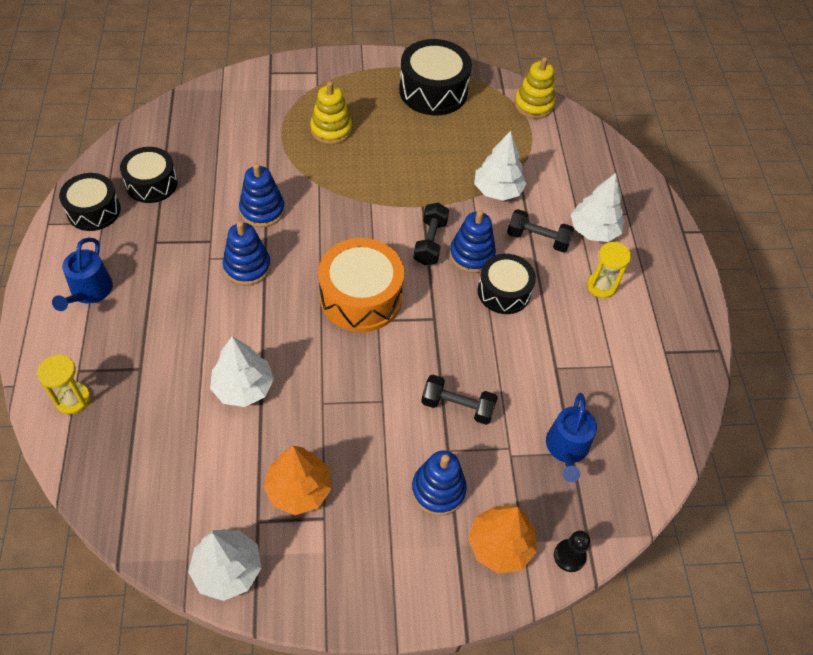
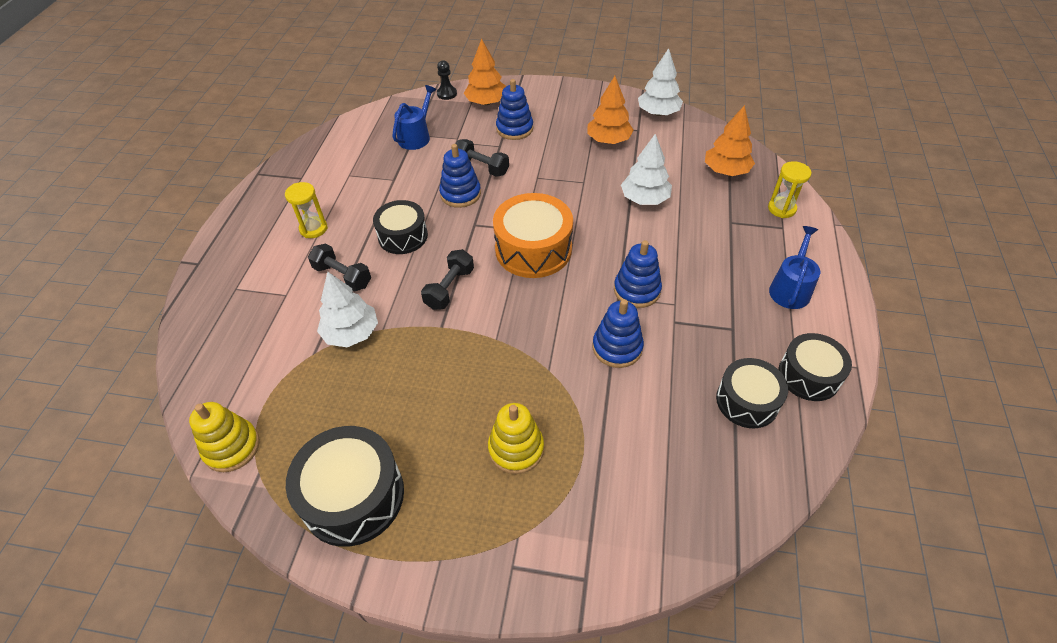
camera: 160 degrees left, 5 degrees down
(134, 455) = (726, 171): none -> orange tree
(471, 255) = (415, 271): blue stacking toy -> blue stacking toy (460, 194)
(594, 230) = (282, 277): white tree -> none

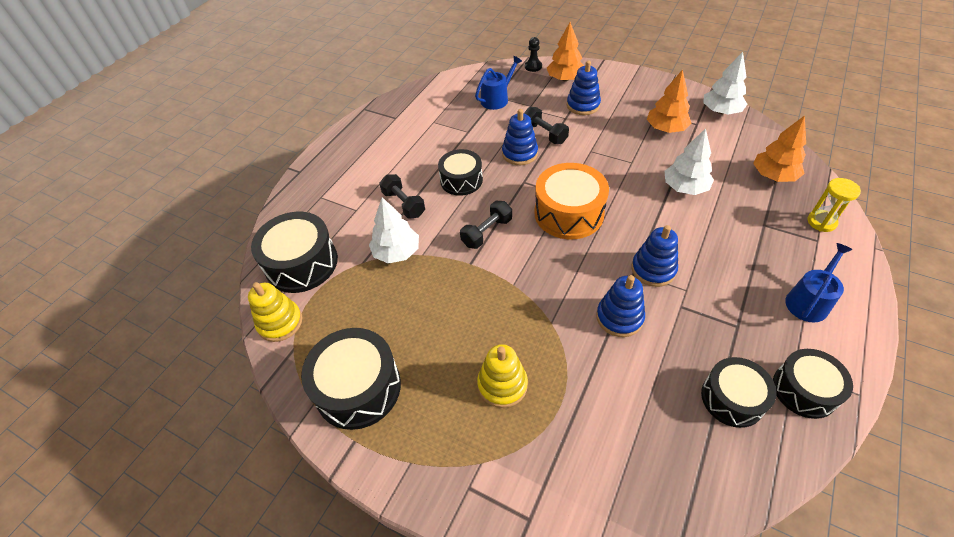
camera: 20 degrees right, 0 degrees up
(237, 372) = (301, 263): none -> black drum
(313, 229) = (393, 161): yellow hourglass -> none

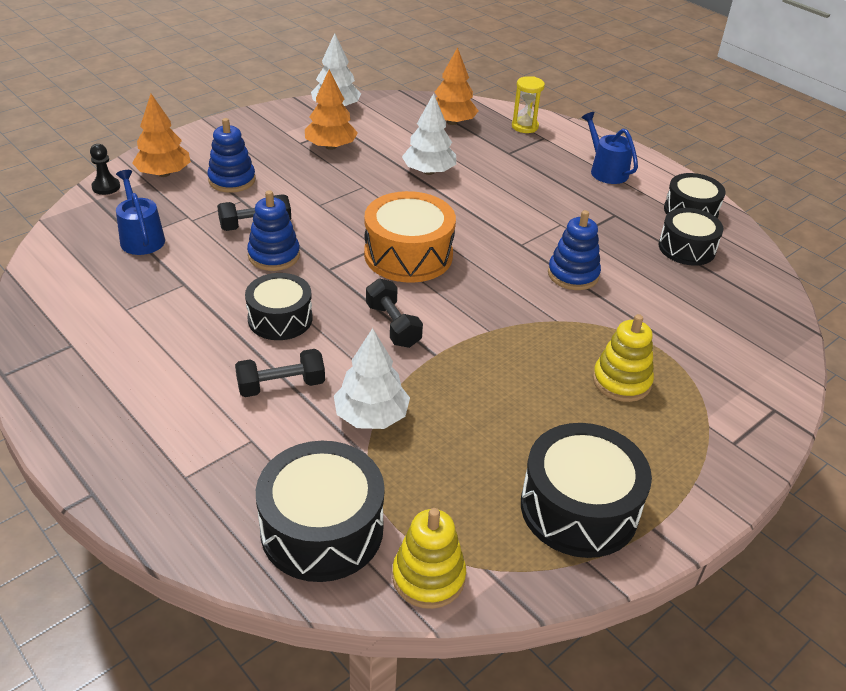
camera: 75 degrees left, 10 degrees down
(653, 269) = (524, 232): blue stacking toy -> none

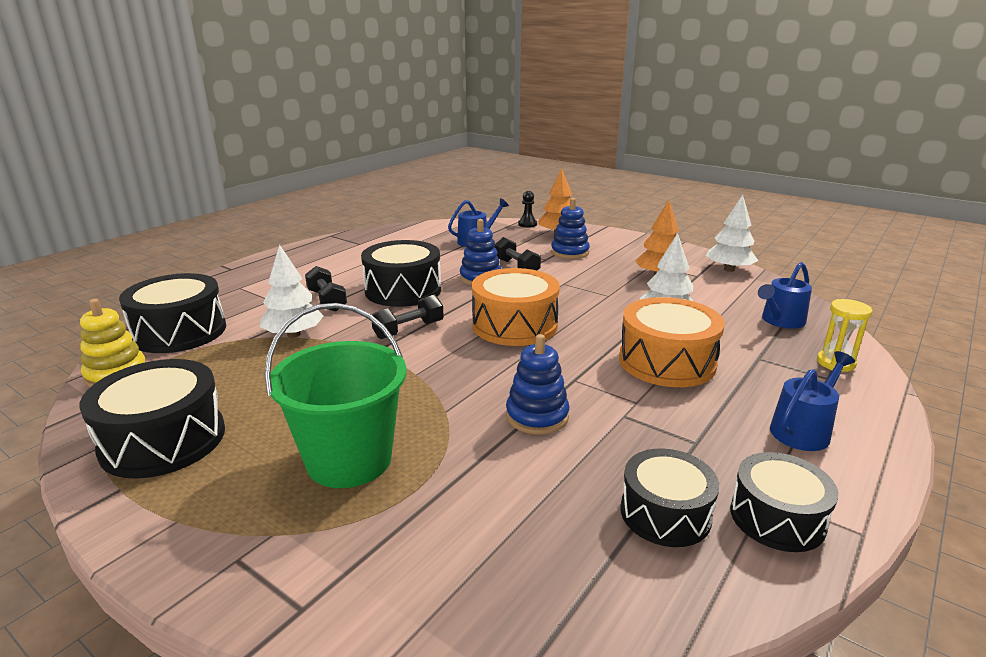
camera: 80 degrees right, 15 degrees down
(280, 319) = (403, 290): black drum -> black drum, size x1.52
(451, 122) = (780, 321): orange tree -> blue watering can
(504, 193) = (666, 362): none -> orange drum
(621, 381) = (349, 460): yellow stacking toy -> green bucket

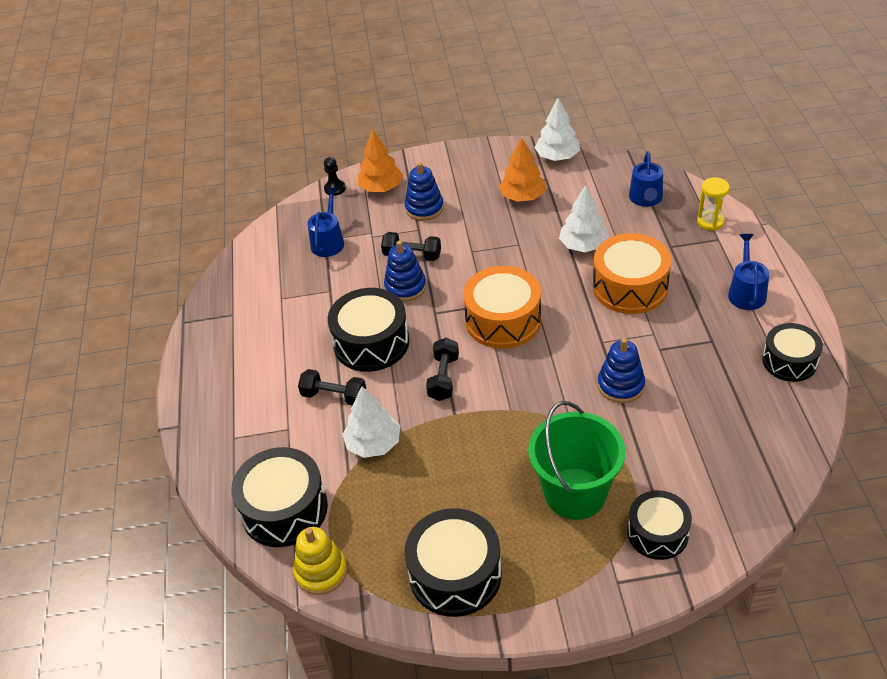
camera: 40 degrees left, 20 degrees up
(665, 513) = (748, 397): black drum -> black drum (657, 533)

